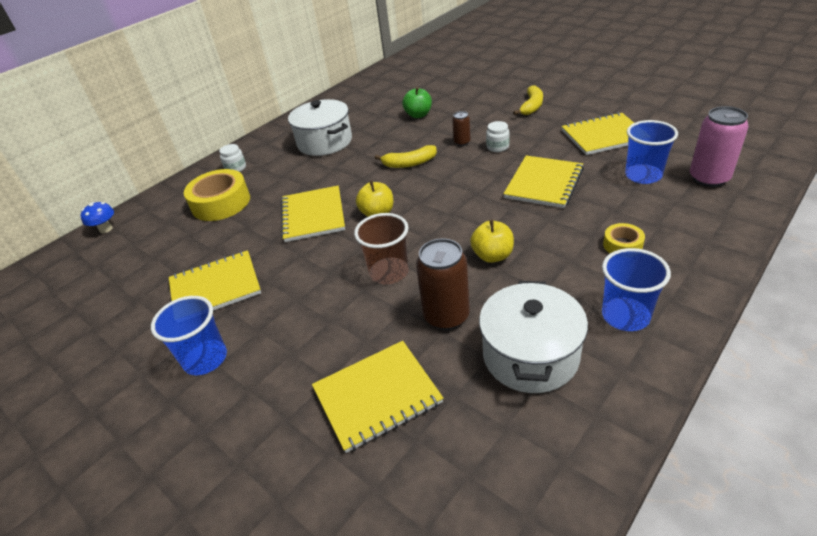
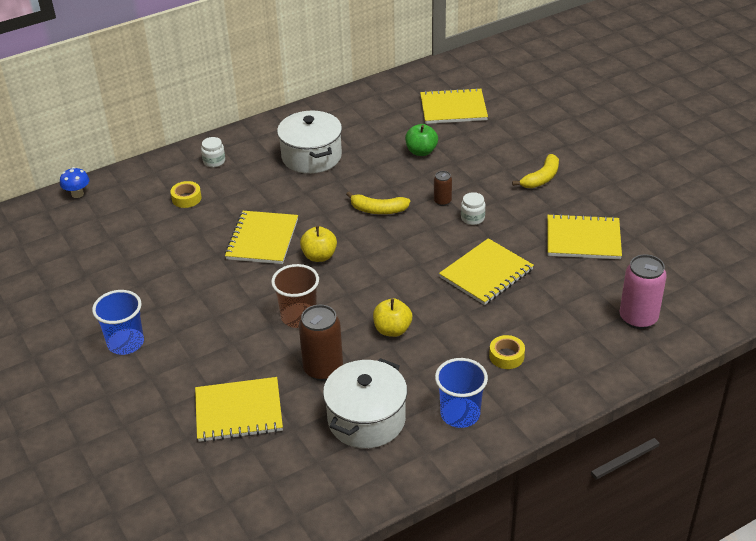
camera: 15 degrees right, 0 degrees up
(215, 287) = (153, 284): yellow notebook -> yellow notebook (453, 108)
(221, 203) = (186, 198): yellow tape -> yellow tape, size x0.51
(643, 175) = (582, 295): blue cup -> none

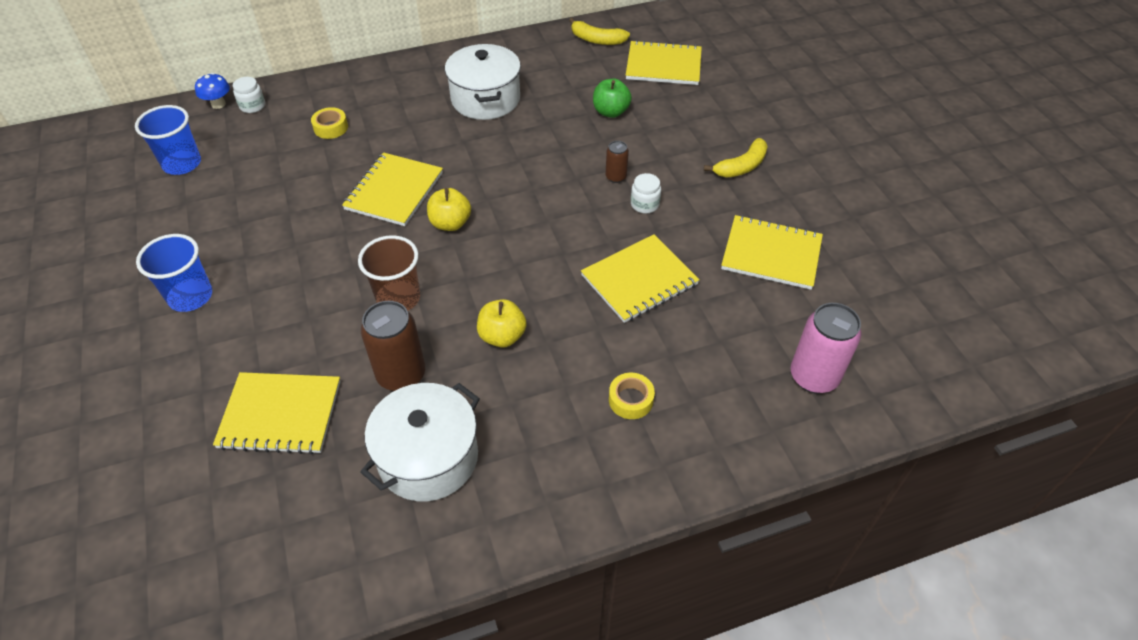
camera: 10 degrees right, 10 degrees up
(214, 161) = (378, 89): white jar -> white jar (252, 106)
(378, 210) = (538, 176): yellow banana -> yellow banana (597, 40)
(460, 414) = (547, 473): blue cup -> blue cup (182, 164)

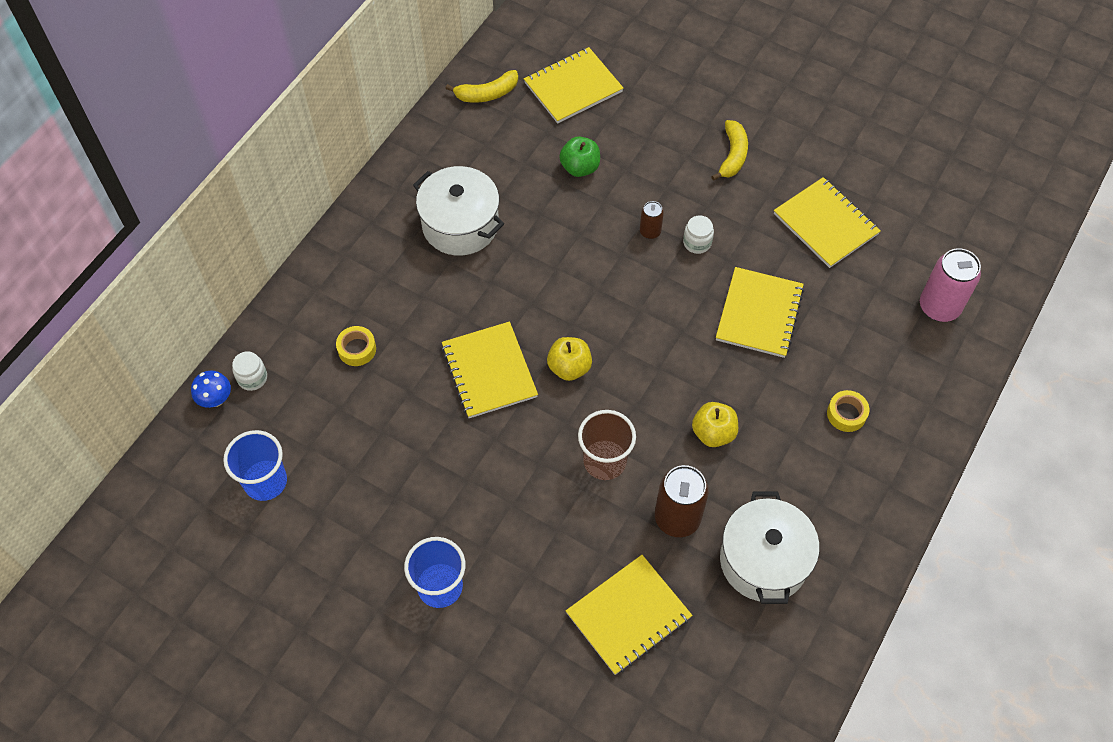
camera: 40 degrees left, 10 degrees up
(771, 254) = (825, 224): yellow notebook -> yellow notebook turned 75 degrees clockwise

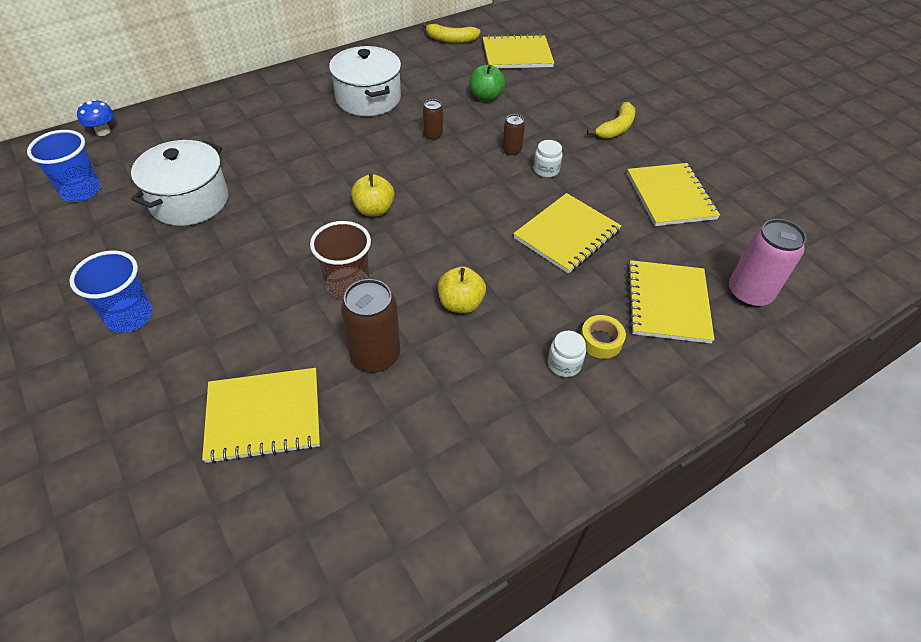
camera: 25 degrees right, 10 degrees down
(252, 378) = (139, 129): white jar -> white jar (564, 364)
(357, 349) = (226, 139): yellow tape -> none
(489, 371) = (309, 188): yellow notebook -> yellow notebook (667, 303)
(561, 246) = (433, 135): none -> brown can
(763, 560) = (430, 430): white pot -> white pot (189, 201)

